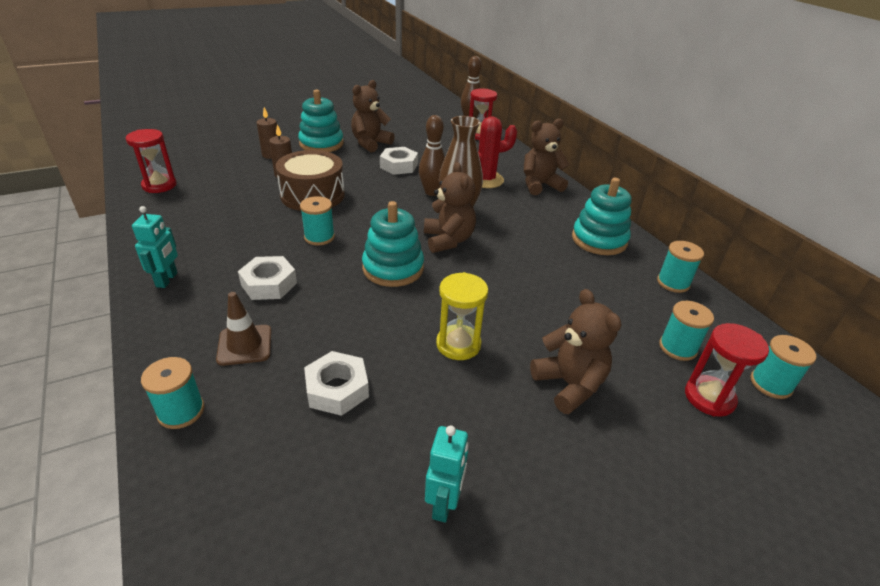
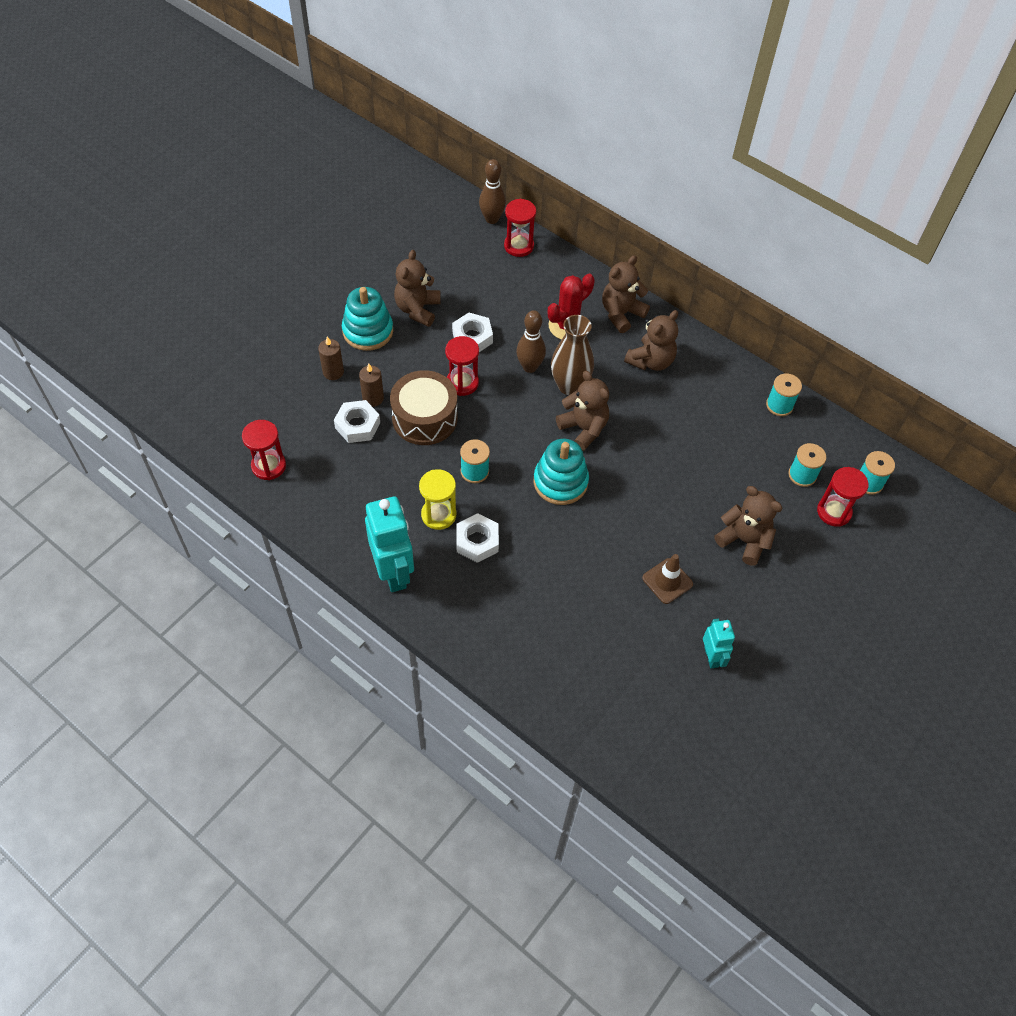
camera: 25 degrees left, 20 degrees up
(167, 280) = (394, 572): turquoise robot -> turquoise robot, size x1.83
(181, 411) = (513, 671): turquoise spool -> none
(244, 345) = (509, 604): brown traffic cone -> brown traffic cone (667, 581)
(337, 389) = (599, 611): white nut -> white nut (357, 425)
(365, 185) = (462, 383): none -> red hourglass
(458, 344) = (655, 538): yellow hourglass -> yellow hourglass (438, 515)
(548, 217) = (651, 361): none -> brown teddy bear
(599, 240) = (705, 375): turquoise stacking toy -> none

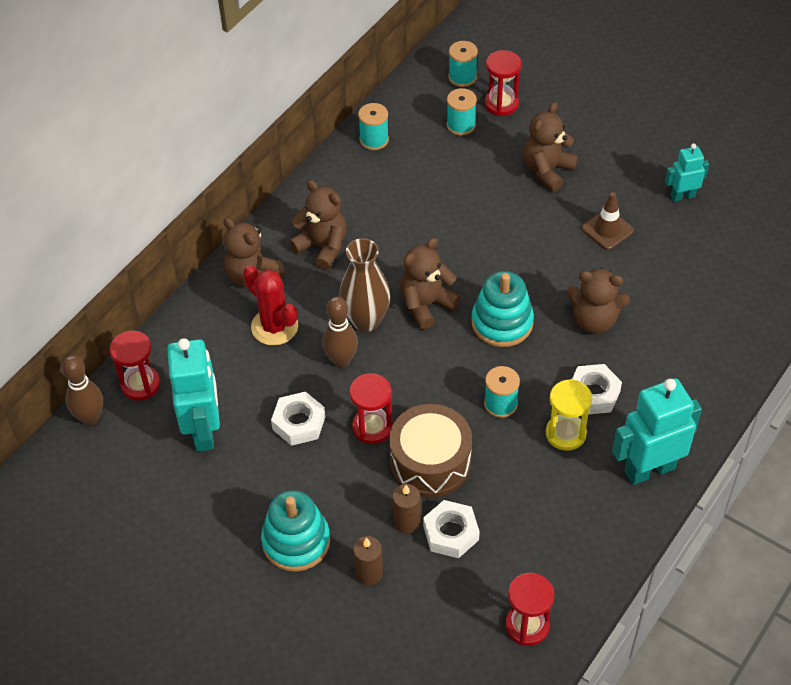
camera: 90 degrees left, 5 degrees down
(417, 309) = (255, 488): brown teddy bear -> brown teddy bear (594, 320)
(472, 281) = (204, 430): none -> turquoise robot

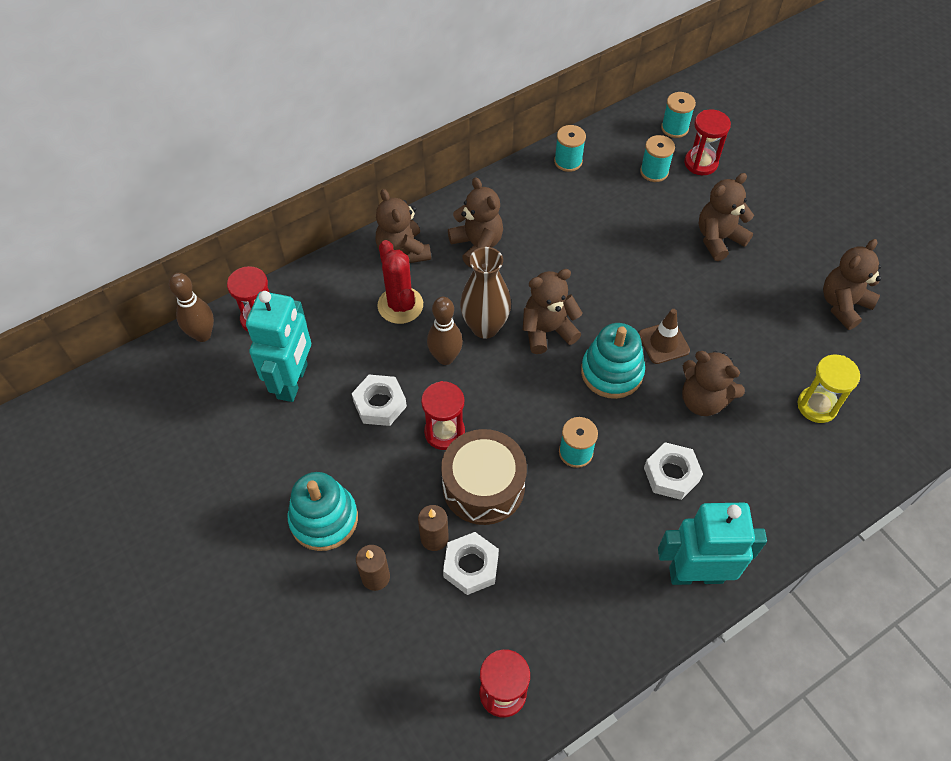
camera: 20 degrees right, 5 degrees up
(565, 433) = (626, 505): yellow hourglass -> yellow hourglass (817, 406)
(607, 229) = (753, 314): brown traffic cone -> brown traffic cone (663, 343)
(682, 196) = (843, 305): turquoise robot -> brown teddy bear

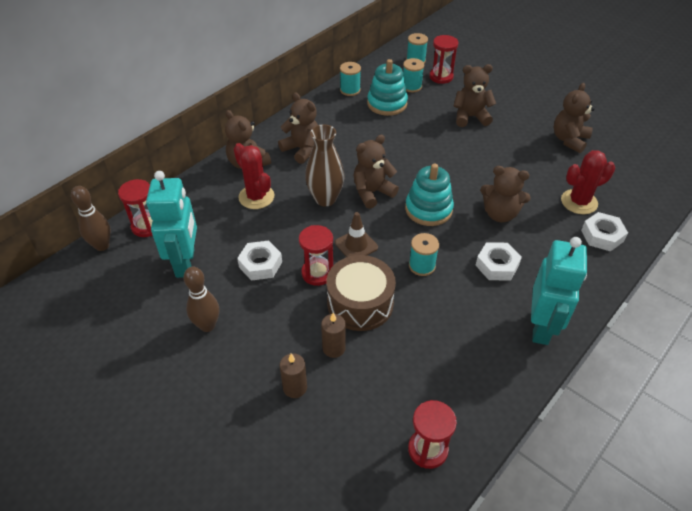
camera: 15 degrees left, 10 degrees down
(324, 519) = (239, 355): turquoise stacking toy -> turquoise stacking toy (387, 103)
(445, 357) = (302, 224): brown bowling pin -> brown bowling pin (207, 325)
(471, 566) = (369, 361): white nut -> white nut (602, 236)
(663, 343) = (458, 184): brown traffic cone -> brown traffic cone (356, 245)
(695, 574) = (541, 327): turquoise robot -> turquoise robot turned 120 degrees clockwise
(718, 239) = (470, 117): brown teddy bear -> brown teddy bear turned 45 degrees clockwise
(817, 406) = (579, 202): yellow hourglass -> red cactus

